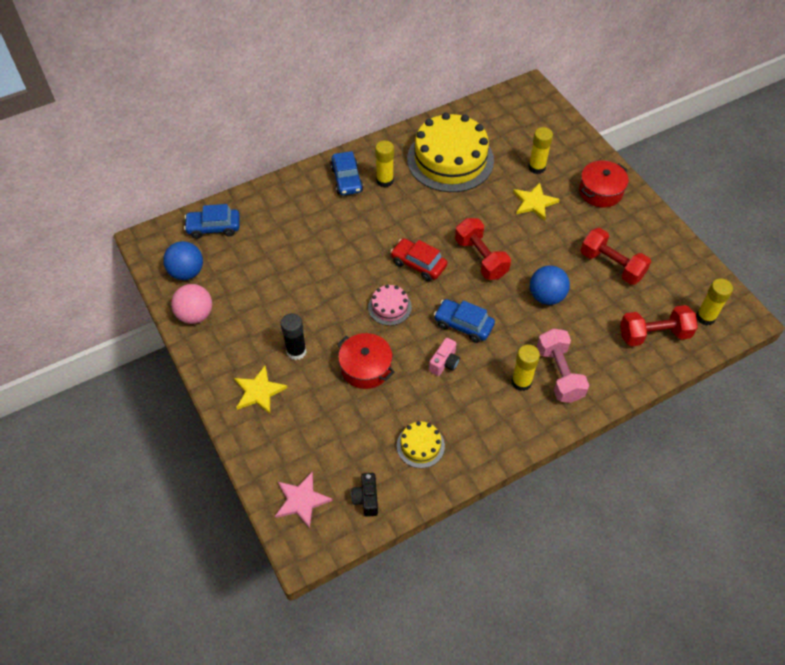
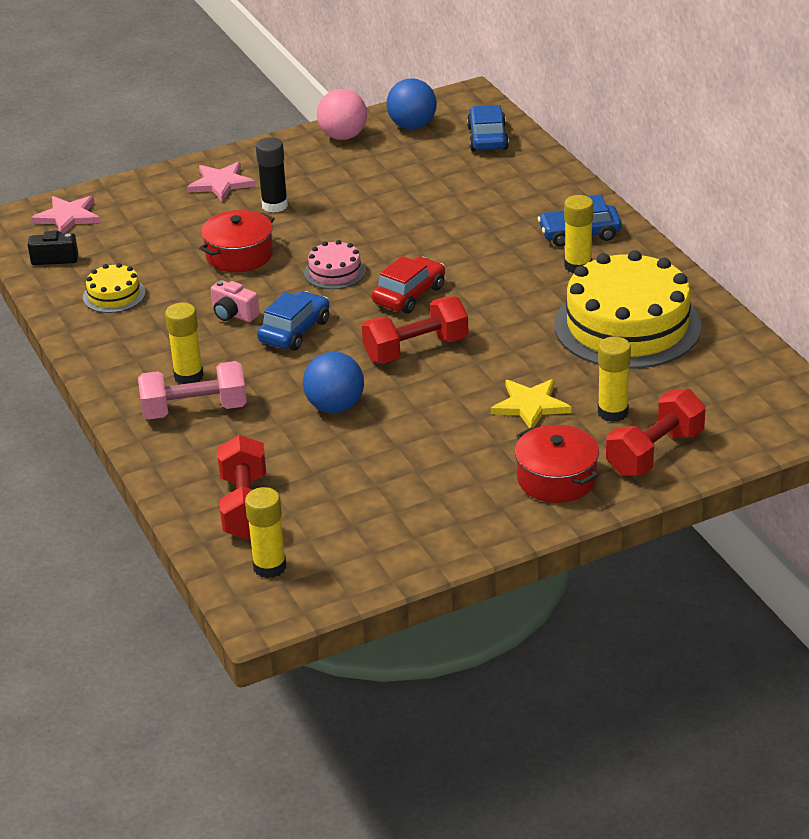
camera: 95 degrees right, 20 degrees down
(259, 391) = (221, 183): yellow star -> pink star
(611, 265) = (389, 476): red dumbbell -> red dumbbell (655, 453)

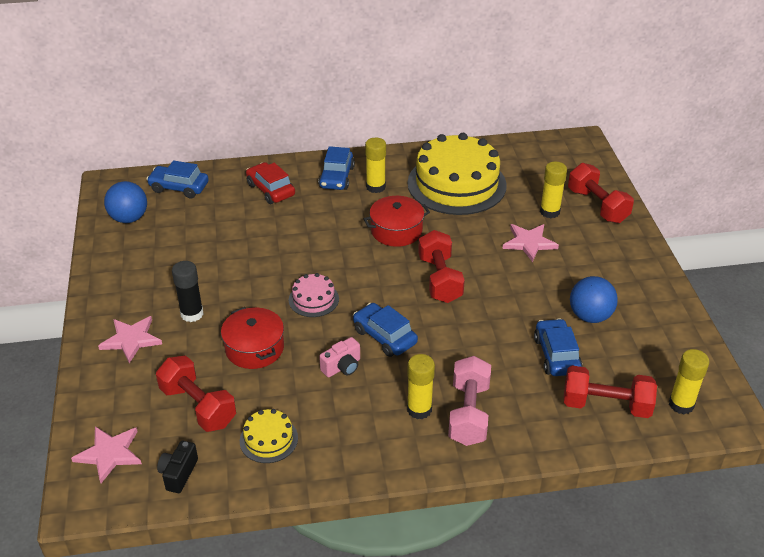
camera: 75 degrees left, 5 degrees up
(143, 245) = (198, 406): none -> red dumbbell
(317, 458) = (556, 355): none -> blue car
(335, 407) = (495, 334): blue ball -> blue ball (590, 316)
(343, 136) = (113, 256): pink ball -> none
(409, 295) = (367, 268): red car -> red car (270, 190)
(530, 405) = (529, 243): yellow star -> pink star
(556, 479) = (613, 250): red pot -> red pot (396, 231)

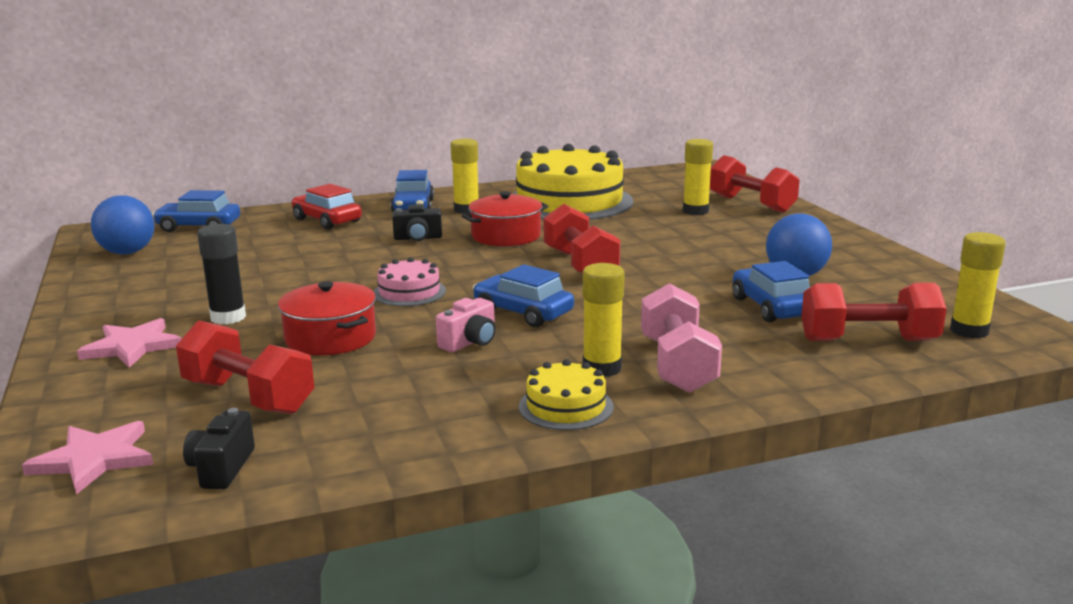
camera: 10 degrees left, 20 degrees down
(268, 439) = (372, 418): yellow cake -> yellow cake (566, 406)
(332, 225) = (418, 238): none -> black camera
(529, 243) = (683, 232): pink star -> none

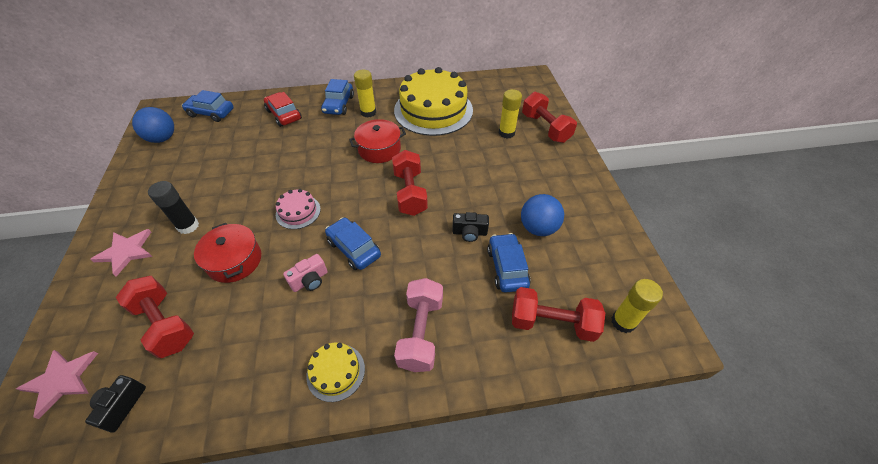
camera: 10 degrees right, 30 degrees up
(418, 238) = (327, 144): black camera -> black camera (469, 233)
(602, 368) = (374, 327): yellow glue stick -> none

